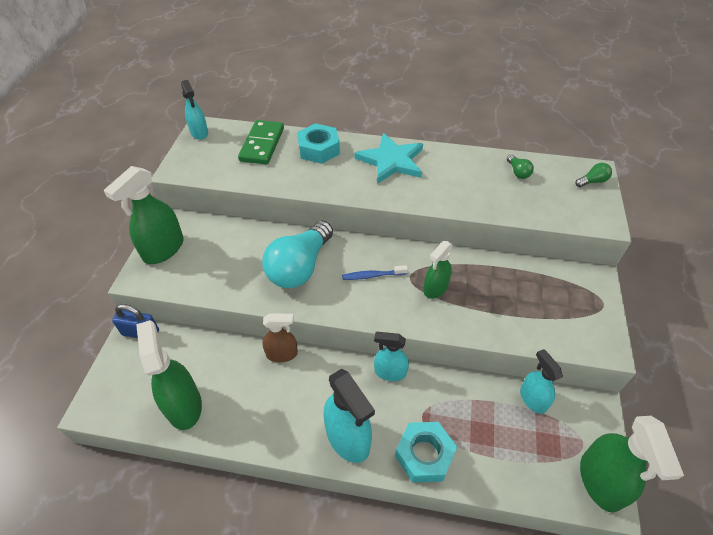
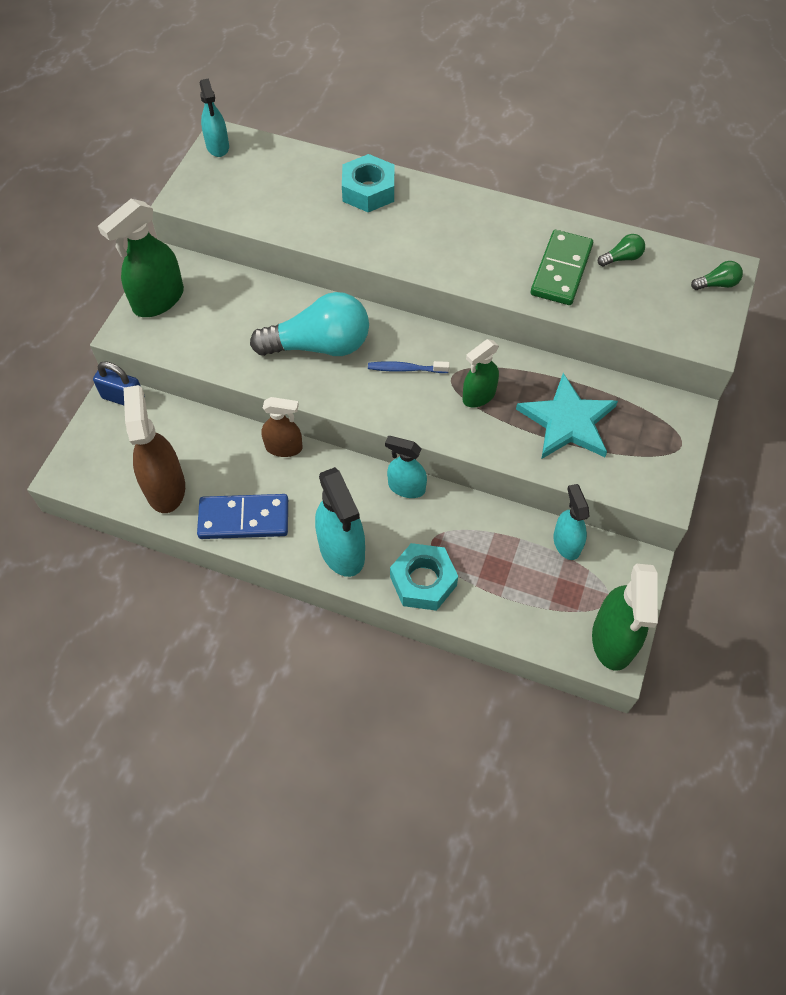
camera: 10 degrees right, 10 degrees up
(184, 405) = (165, 487): green spray bottle -> brown spray bottle
(257, 423) = (244, 519): none -> blue domino
(262, 144) = (296, 174): green domino -> green domino (561, 270)
(300, 267) = (319, 345): turquoise light bulb -> turquoise light bulb turned 135 degrees counterclockwise
(391, 161) = (459, 220): turquoise star -> turquoise star (567, 421)
(518, 172) = (622, 258): green light bulb -> green light bulb turned 105 degrees counterclockwise

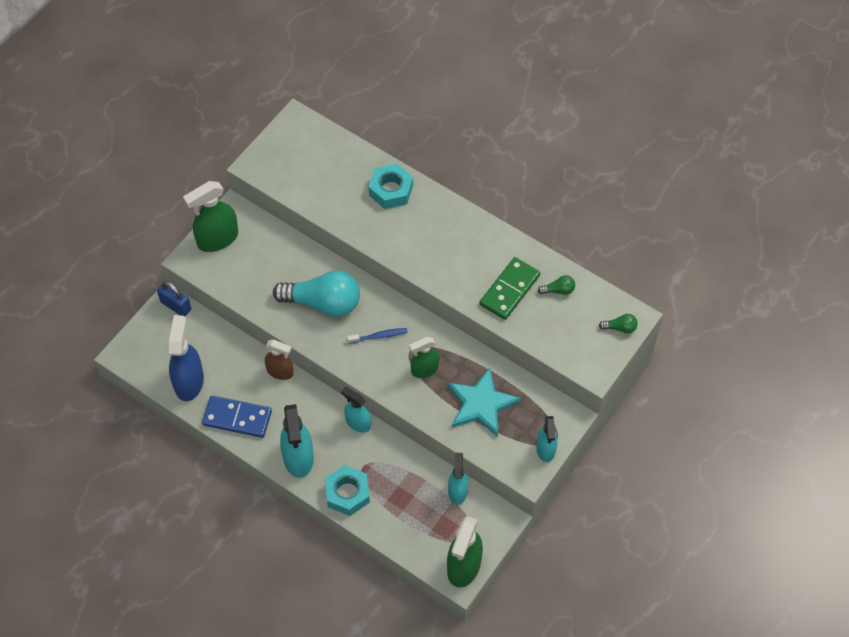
camera: 15 degrees right, 0 degrees up
(165, 487) = (189, 381): brown spray bottle -> blue spray bottle
(217, 146) = (290, 126): turquoise spray bottle -> turquoise spray bottle (546, 449)
(405, 369) = (379, 336): blue toothbrush -> blue toothbrush turned 150 degrees clockwise

